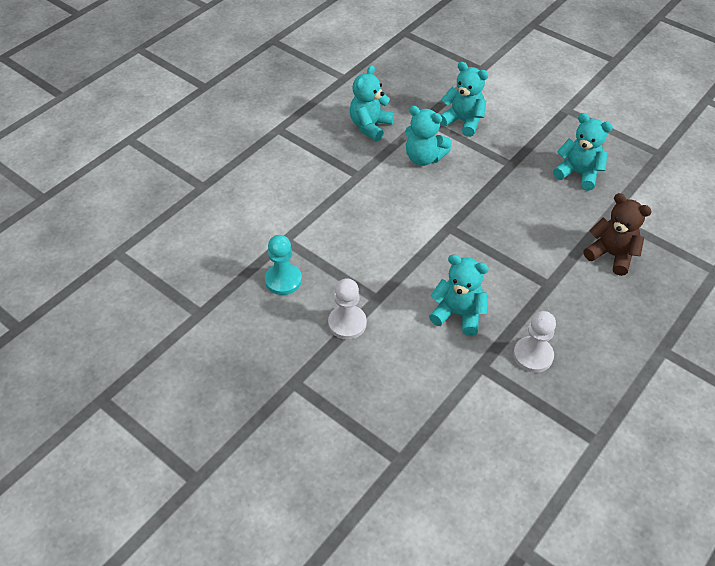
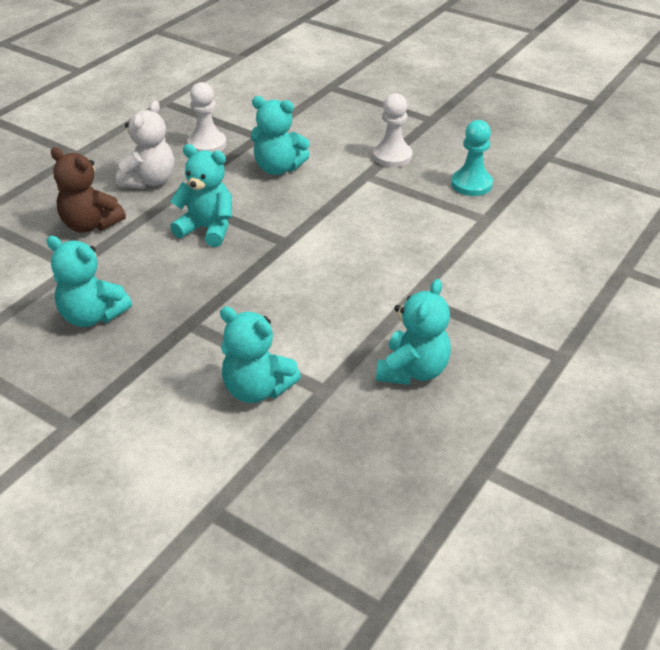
camera: 175 degrees right, 10 degrees down
(424, 158) = (321, 325): turquoise teddy bear -> turquoise teddy bear (207, 229)
(576, 304) = (150, 181): none -> white teddy bear

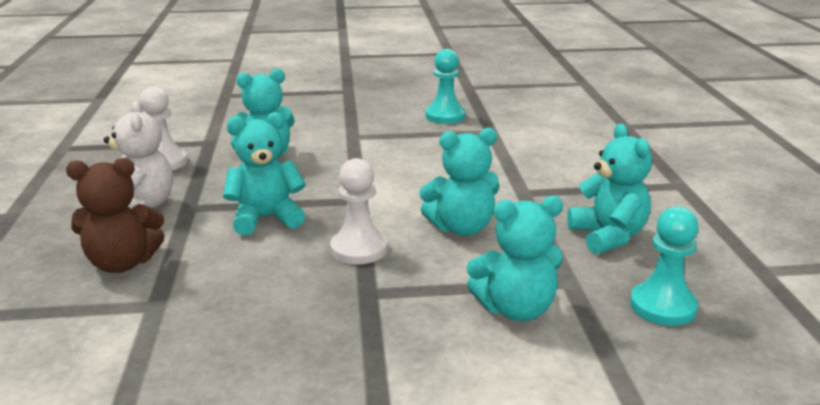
camera: 40 degrees left, 15 degrees down
(92, 316) = (249, 334): turquoise teddy bear -> turquoise teddy bear (461, 228)
(355, 447) = (662, 306): none -> turquoise pawn
(392, 156) = (355, 119): white pawn -> white pawn (359, 249)

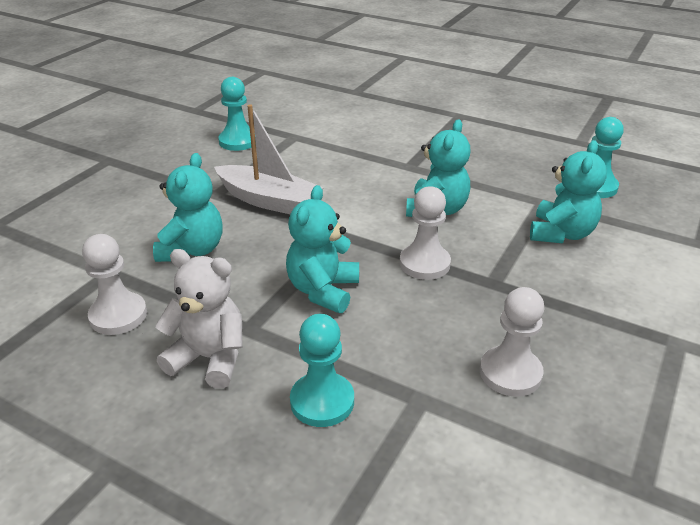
camera: 55 degrees left, 10 degrees up
(122, 263) = (322, 401): brown teddy bear -> turquoise pawn
(227, 341) = (510, 373): none -> white pawn
(371, 157) = (269, 200): none -> white boat
(608, 236) = (501, 166): turquoise teddy bear -> none

